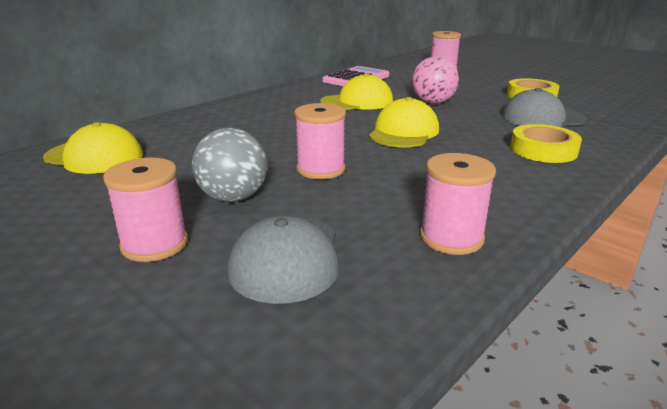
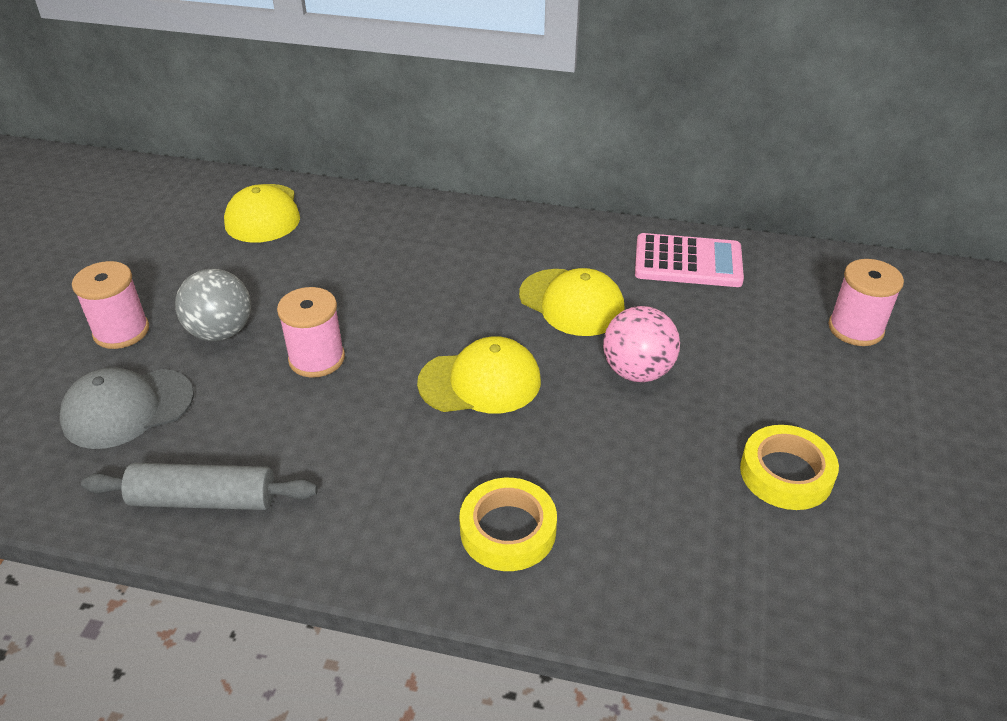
camera: 60 degrees right, 15 degrees up
(451, 238) = (204, 499): pink spool -> grey rolling pin
(542, 118) = (664, 507): grey cap -> none

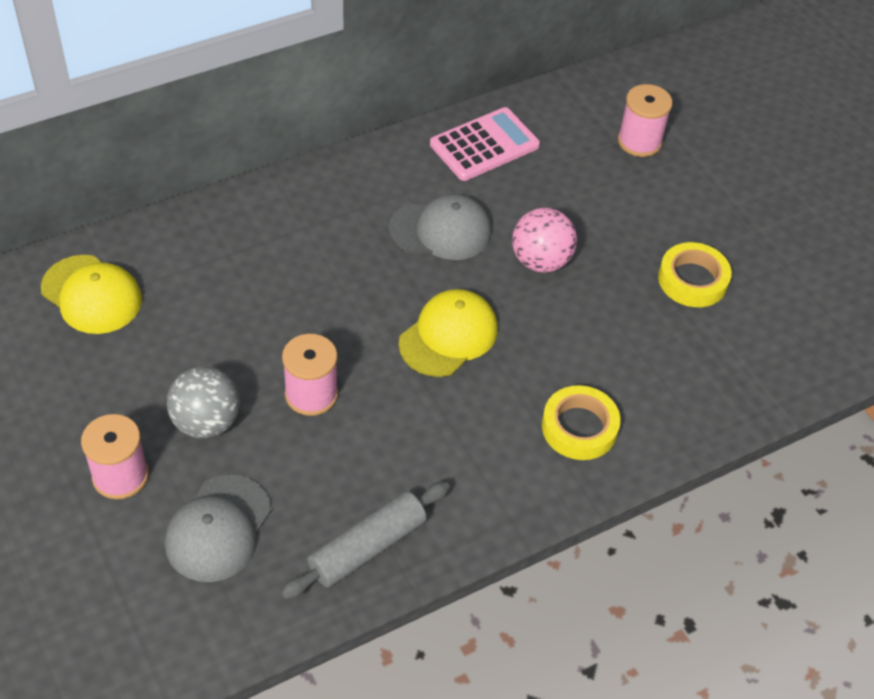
camera: 45 degrees left, 10 degrees up
(571, 302) = (441, 230): yellow cap -> grey cap

